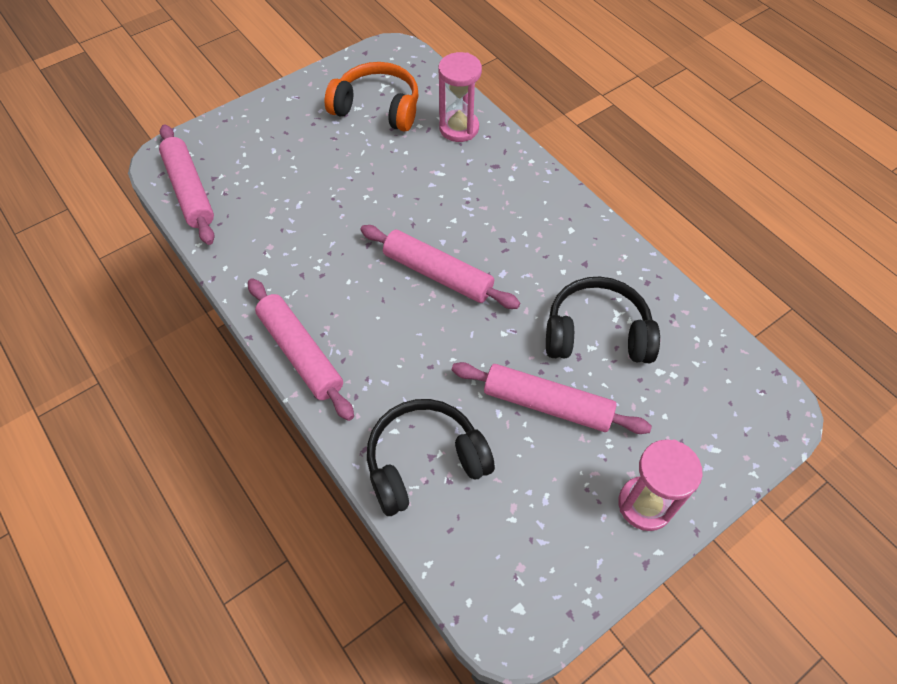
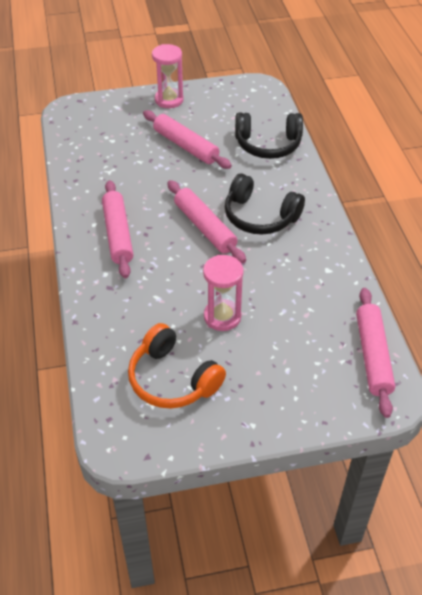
camera: 155 degrees left, 10 degrees down
(300, 353) = (318, 212): pink rolling pin -> pink rolling pin (118, 234)
(459, 128) = (114, 331): pink hourglass -> pink hourglass (222, 317)
(597, 333) = (130, 166): black headphones -> black headphones (260, 216)

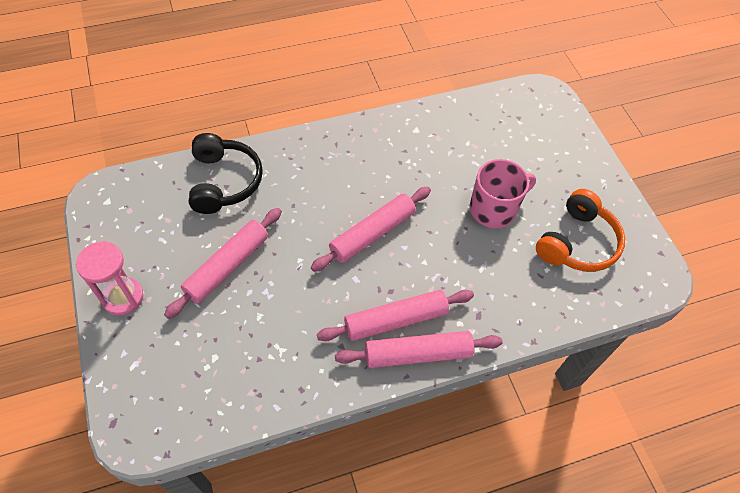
camera: 100 degrees left, 10 degrees up
(222, 317) = (494, 209): pink hourglass -> pink mug
(260, 216) = (348, 185): black headphones -> none
(372, 356) = (508, 102): pink rolling pin -> pink rolling pin (418, 354)

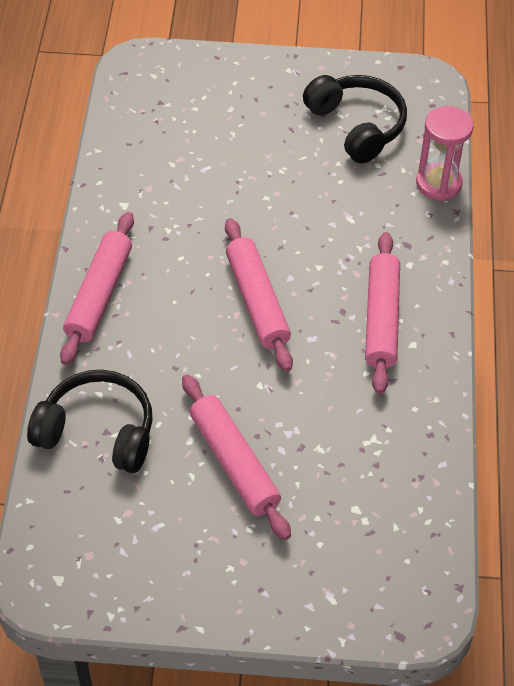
camera: 65 degrees left, 5 degrees down
(123, 297) = (228, 590): pink hourglass -> pink hourglass (438, 184)
(418, 354) = (430, 314): pink rolling pin -> pink rolling pin (99, 295)
(494, 209) = (279, 178): pink mug -> none
(577, 242) = (357, 126): orange headphones -> black headphones

